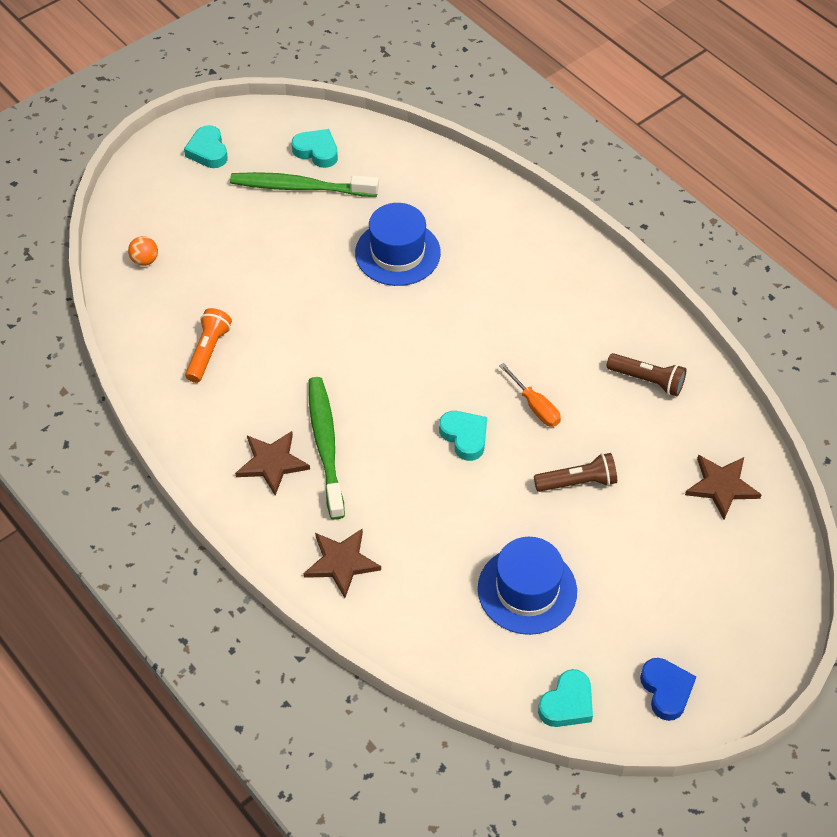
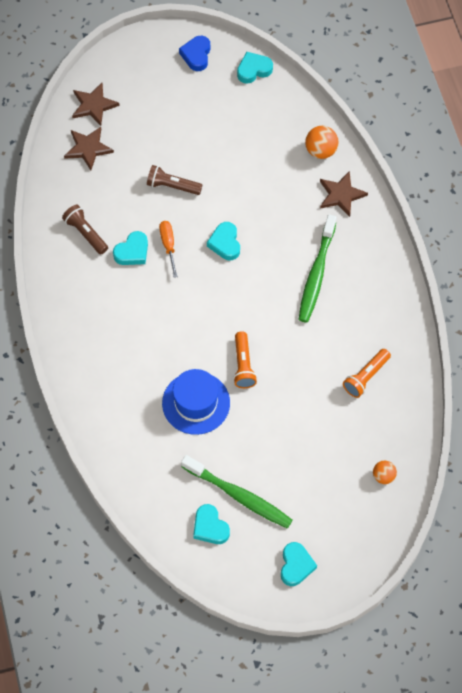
camera: 155 degrees left, 10 degrees up
(272, 463) = (356, 276): brown star -> brown star (93, 105)
(364, 310) = (243, 365): none -> orange flashlight
(401, 616) = (321, 151): none -> orange ball
(527, 590) = (240, 136): blue hat -> none
(575, 381) = (132, 252): none -> turquoise heart

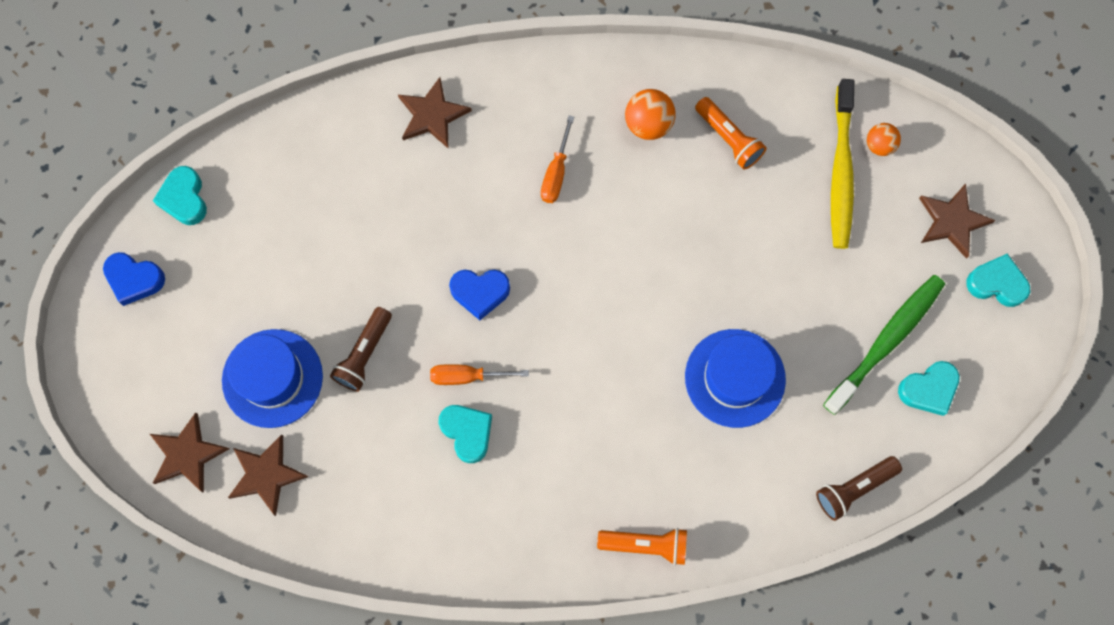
camera: 80 degrees left, 10 degrees up
(86, 233) = (420, 500): brown flashlight -> brown flashlight (854, 488)
(148, 140) = (272, 378): none -> blue hat
(225, 243) = (480, 292): turquoise heart -> blue heart
(243, 365) = (684, 301): orange flashlight -> orange flashlight (646, 545)
(316, 274) = (556, 173): green toothbrush -> orange screwdriver
(321, 151) = (351, 129): orange ball -> orange ball (648, 124)
(336, 531) = (952, 221): none -> brown star
(358, 453) = (841, 171): none -> yellow toothbrush

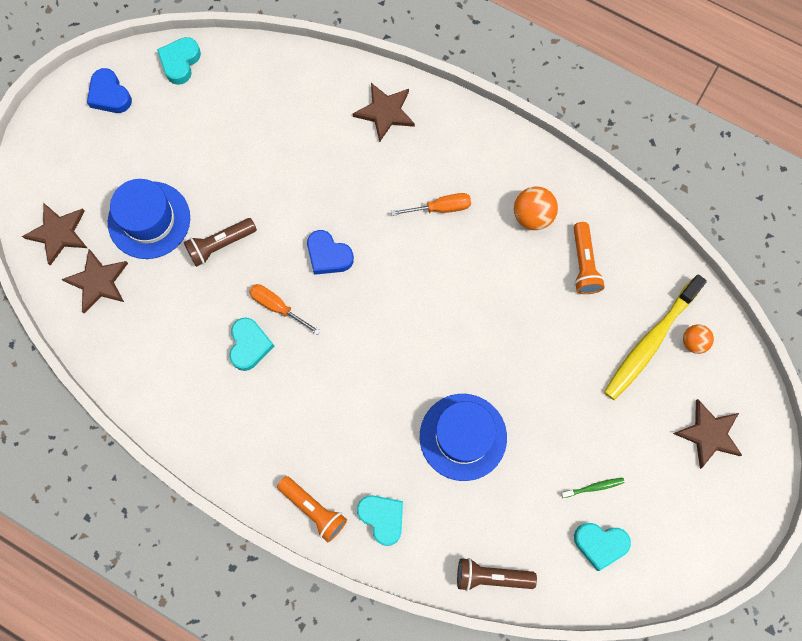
camera: 35 degrees right, 0 degrees up
(556, 173) = (441, 208): orange screwdriver -> orange screwdriver turned 150 degrees counterclockwise
(886, 341) = (594, 487): green toothbrush -> green toothbrush, size x0.41
(996, 283) = (709, 502): turquoise heart -> turquoise heart (382, 518)

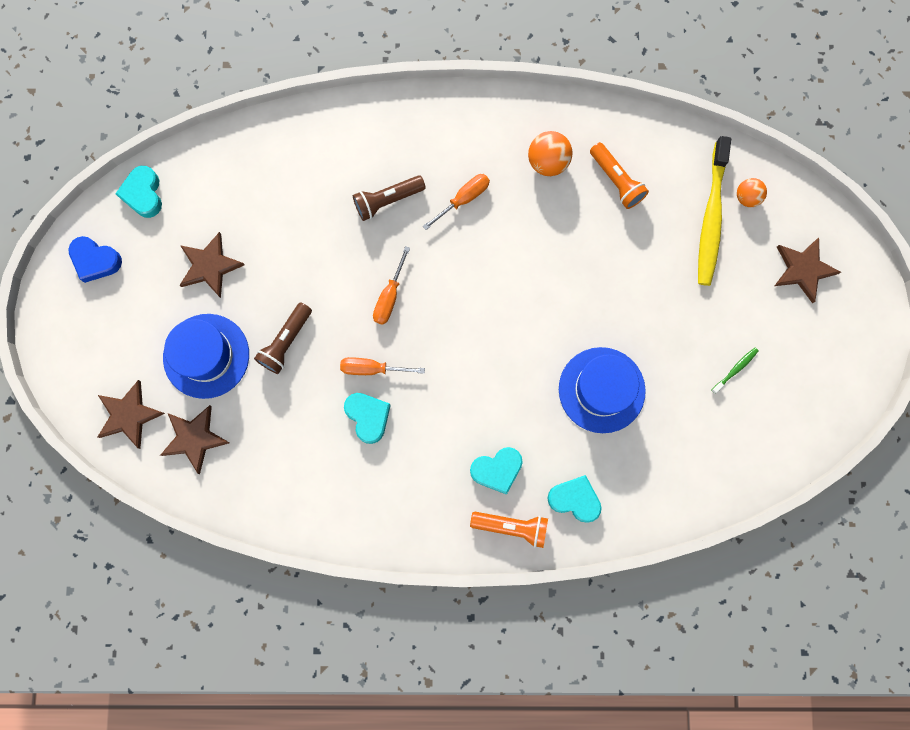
camera: 30 degrees left, 5 degrees up
(328, 255) = (389, 297): blue heart -> orange screwdriver
(385, 112) = (362, 139): brown star -> brown star (210, 266)
(491, 576) = (695, 494): brown flashlight -> brown flashlight (387, 200)
(600, 544) = (768, 414): turquoise heart -> turquoise heart (497, 470)

